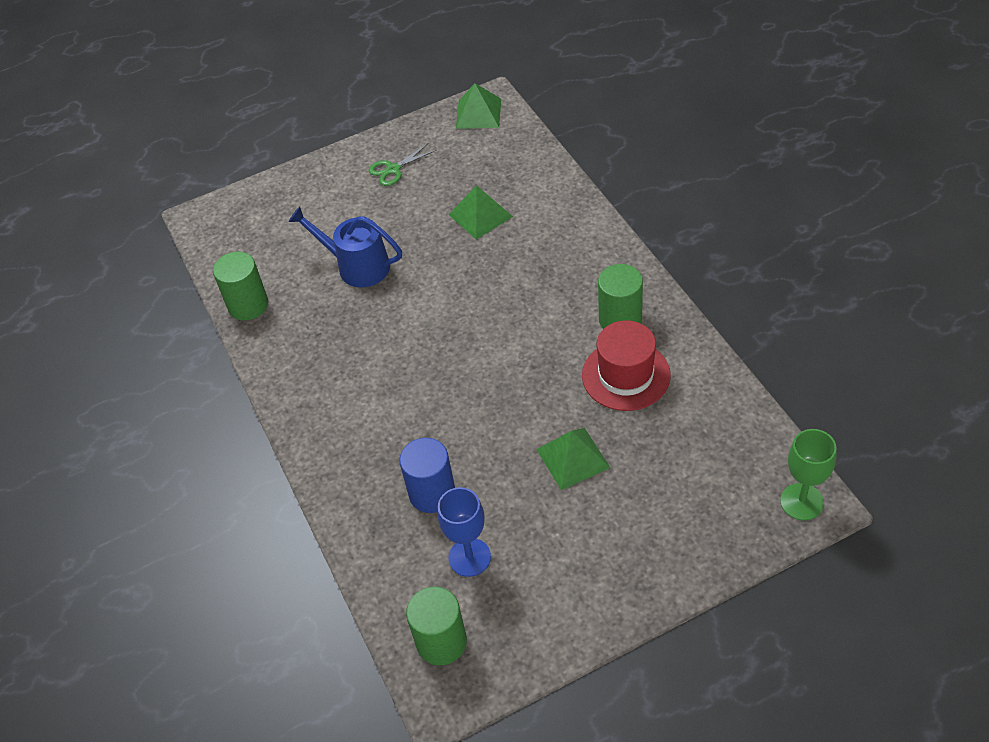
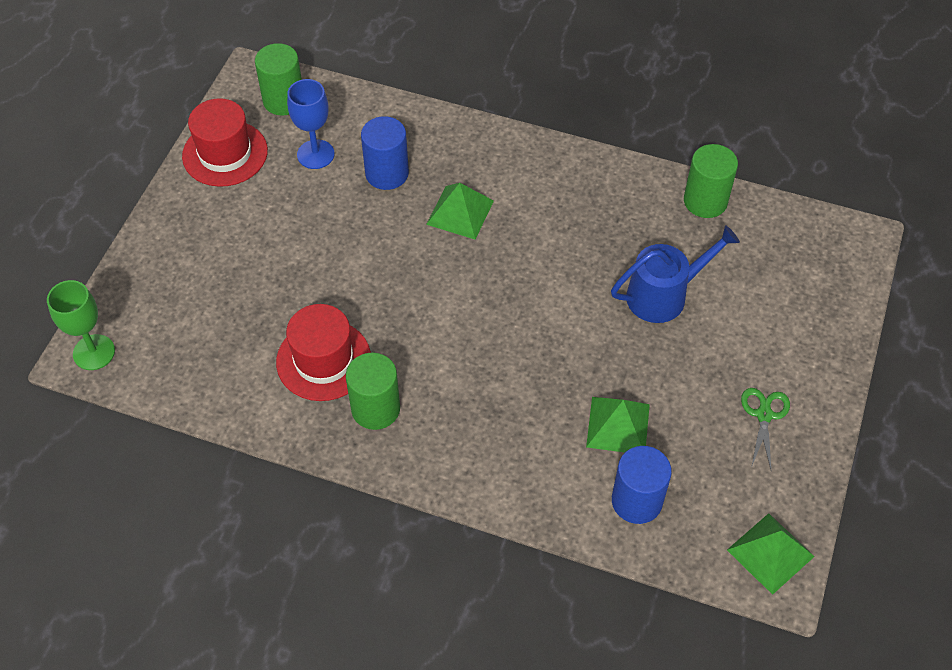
camera: 130 degrees right, 5 degrees up
(517, 174) = (636, 501): none -> blue cylinder
(545, 621) = (225, 153): none -> red hat
(572, 458) = (305, 265): green pyramid -> green pyramid (460, 212)

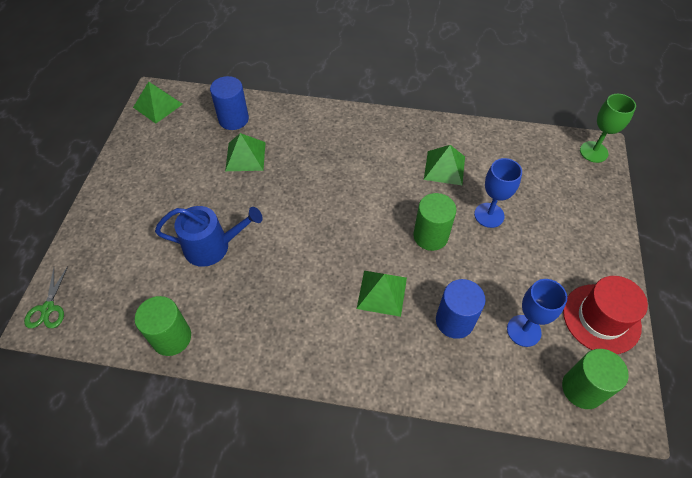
camera: 170 degrees right, 0 degrees up
(292, 283) = (489, 215): none -> blue goblet
(323, 360) = (444, 168): red hat -> green pyramid
(375, 408) = (400, 145): green cylinder -> green cylinder (430, 236)
(663, 295) = (212, 246): blue watering can -> blue watering can turned 150 degrees counterclockwise
(764, 415) = (149, 175): green scissors -> green scissors (48, 308)

